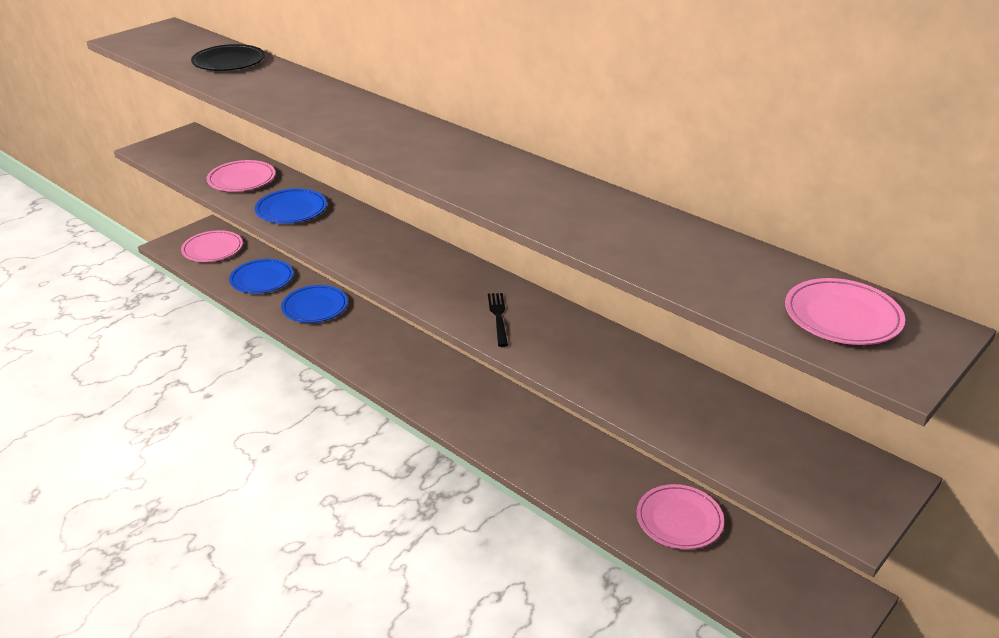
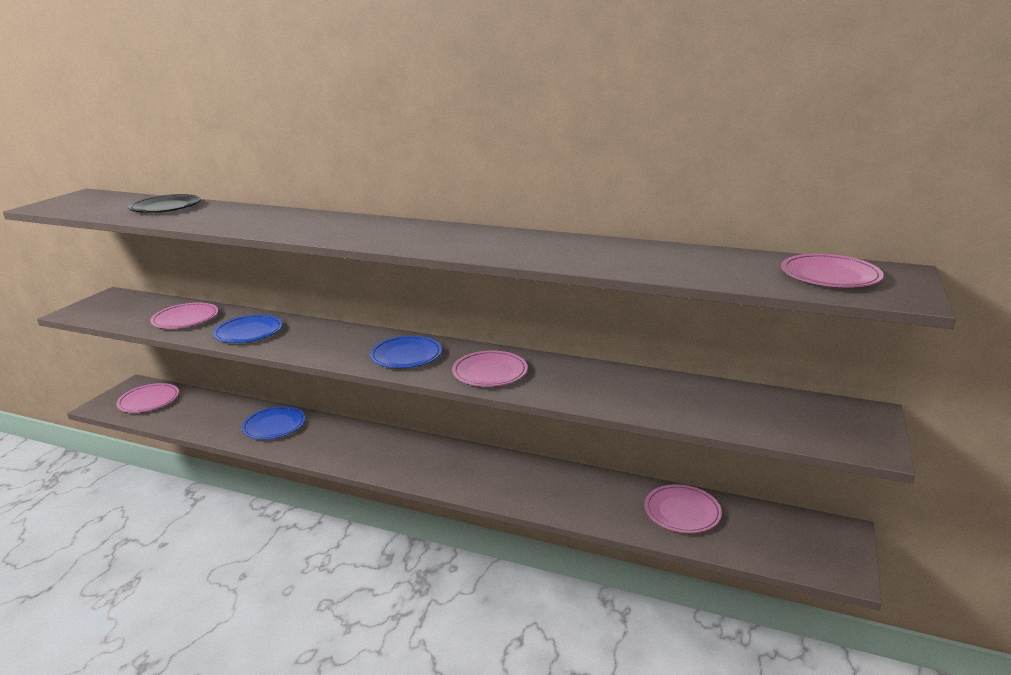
camera: 20 degrees left, 10 degrees down
(262, 279) = (211, 415): blue plate -> blue plate (406, 355)
(498, 317) = (490, 372): black fork -> pink plate

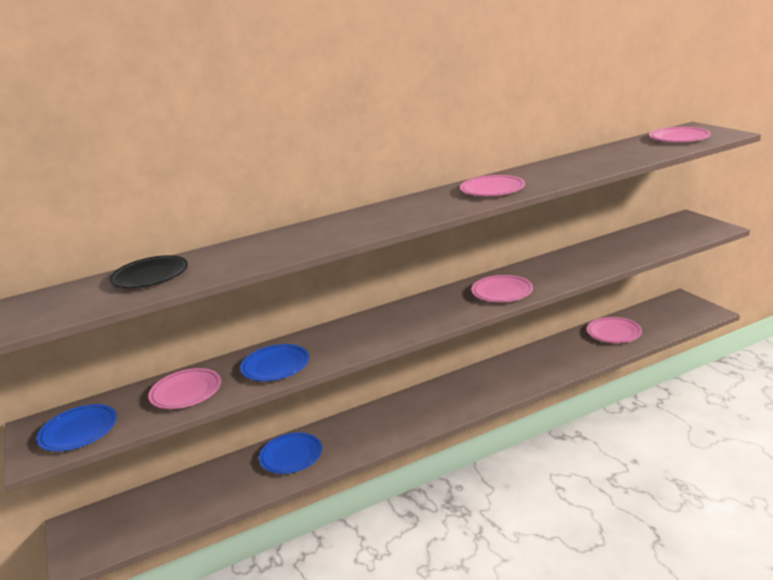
camera: 45 degrees left, 0 degrees up
(149, 401) = (122, 522): pink plate -> pink plate (492, 189)
(406, 355) = (431, 312): blue plate -> blue plate (79, 431)

